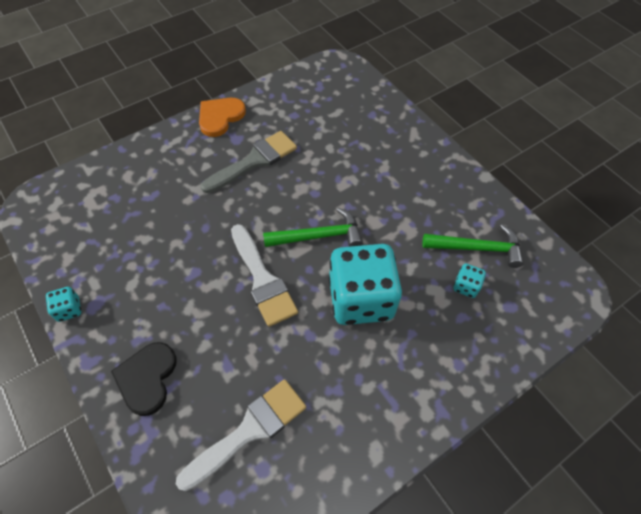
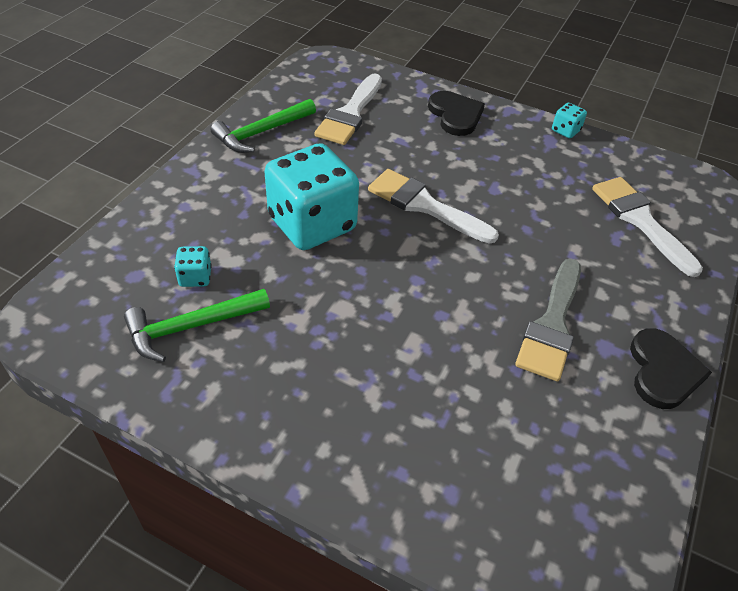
camera: 150 degrees right, 10 degrees down
(120, 200) = (640, 220): none -> white brush
(220, 117) = (663, 371): orange heart -> black heart
(319, 236) = (398, 266): green hammer -> green hammer (261, 132)

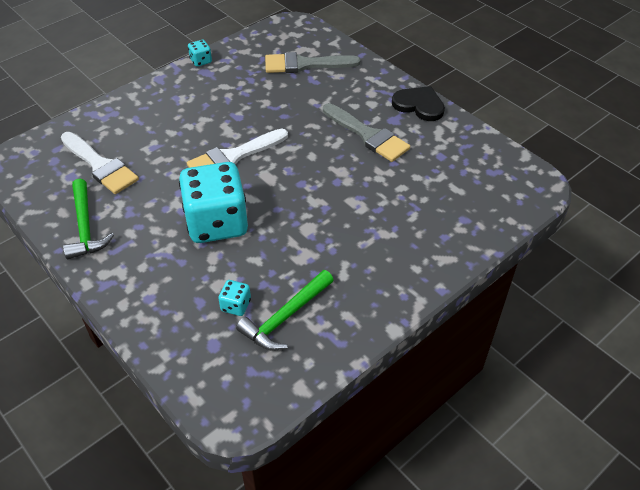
camera: 65 degrees left, 0 degrees up
(191, 327) = (285, 317): green hammer -> green hammer turned 45 degrees clockwise
(455, 115) = (145, 108): black heart -> none
(640, 220) = (305, 64): white brush -> grey brush

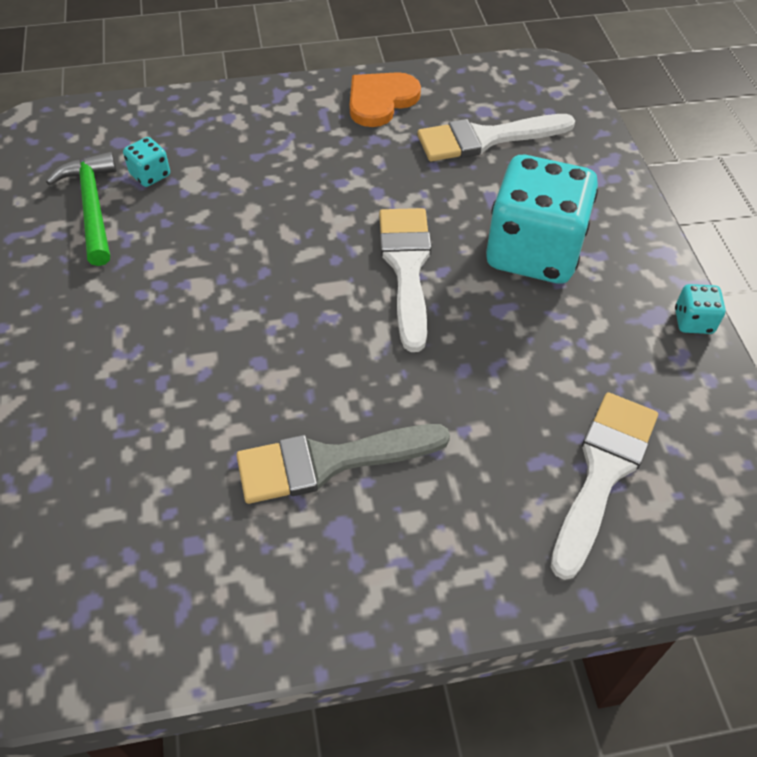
camera: 120 degrees right, 5 degrees up
(85, 227) = (380, 100): green hammer -> orange heart
(217, 223) = (290, 205): turquoise dice -> turquoise dice (533, 252)
(305, 64) = (602, 472): grey brush -> white brush
(419, 105) = (351, 602): black heart -> none

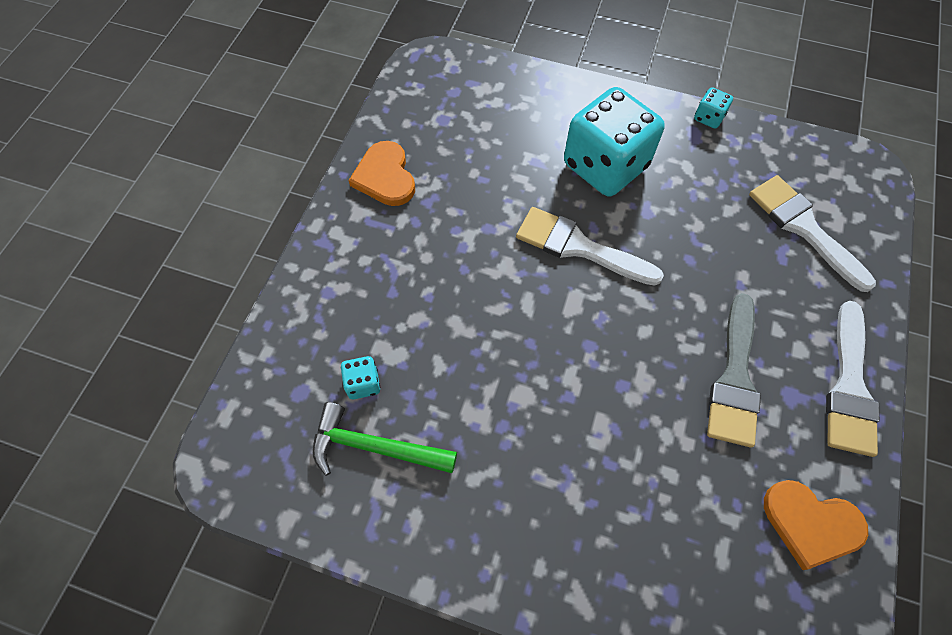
camera: 60 degrees left, 10 degrees up
(179, 595) = (810, 524): none -> orange heart
(486, 138) = (475, 133): white brush -> white brush (849, 387)

